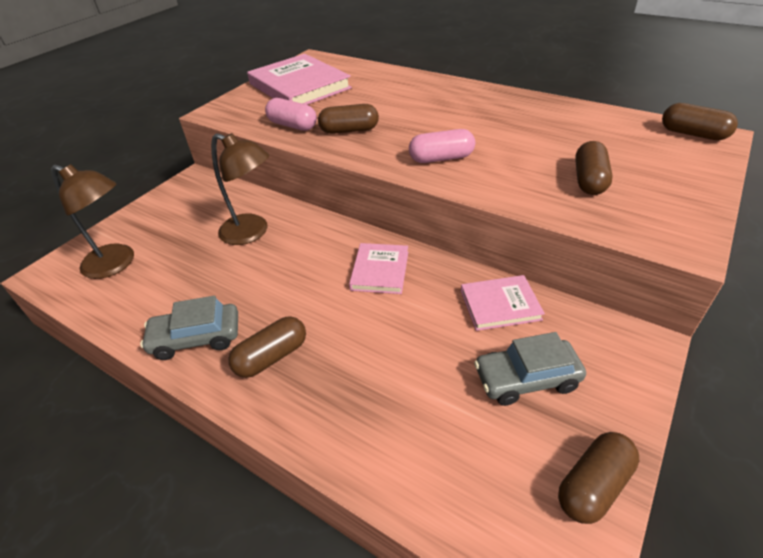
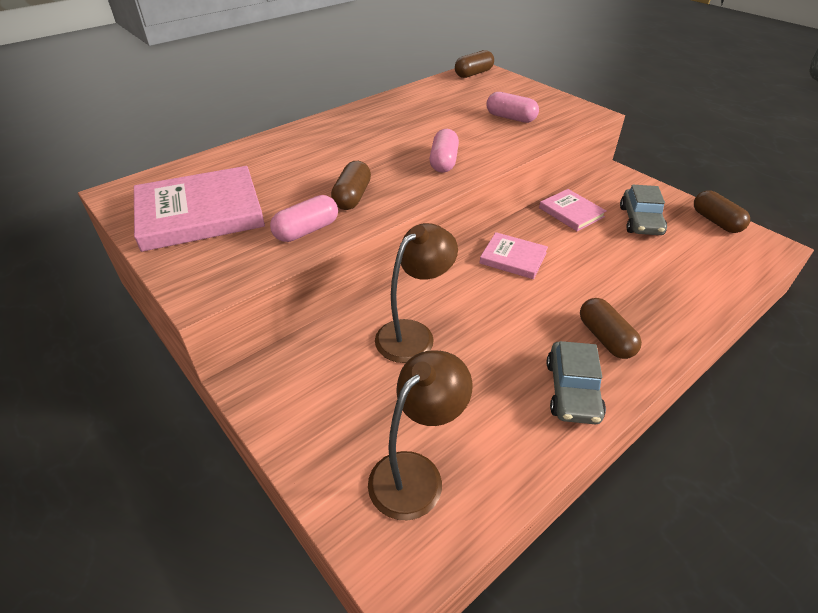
camera: 75 degrees left, 0 degrees up
(500, 305) = (571, 212): pink book -> pink book turned 45 degrees counterclockwise
(589, 180) = (510, 118): brown capsule -> pink capsule

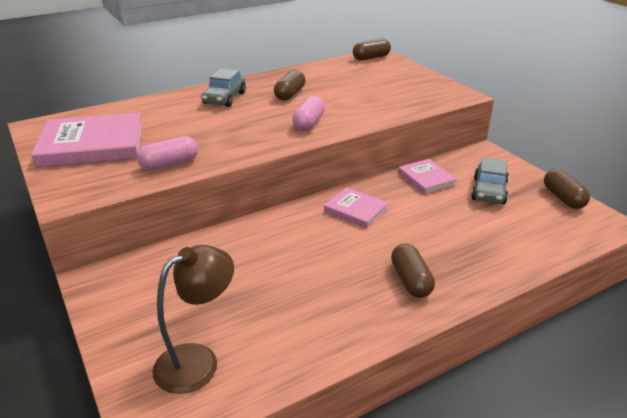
camera: 10 degrees right, 10 degrees down
(352, 197) = (218, 143): brown capsule -> brown capsule (290, 94)
(413, 334) = (242, 259): brown lamp -> none
(510, 118) = (386, 94): pink capsule -> none
(572, 391) = (361, 317): grey car -> grey car (224, 98)

